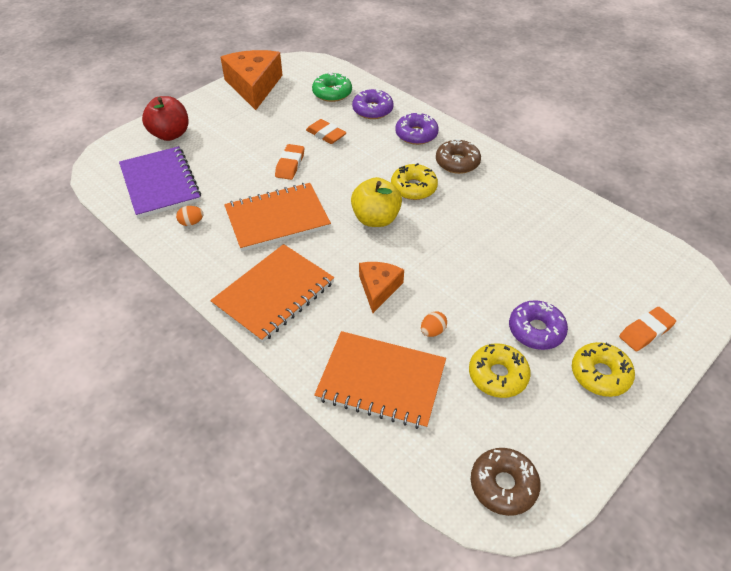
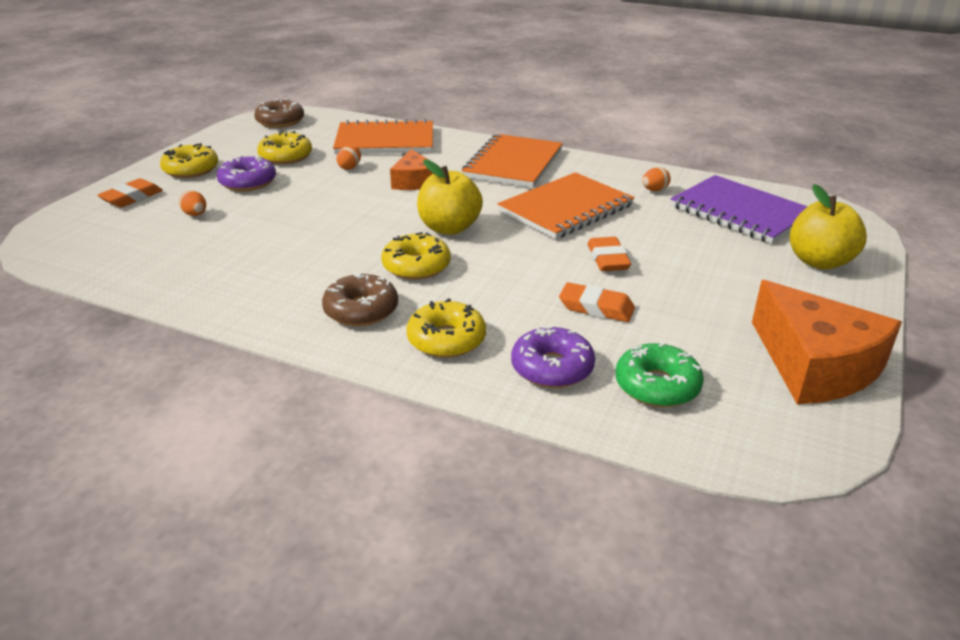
camera: 160 degrees right, 15 degrees down
(170, 134) = (819, 261): red apple -> yellow apple
(416, 134) = (446, 339): purple donut -> yellow donut
(578, 287) = (195, 215): none -> orange egg

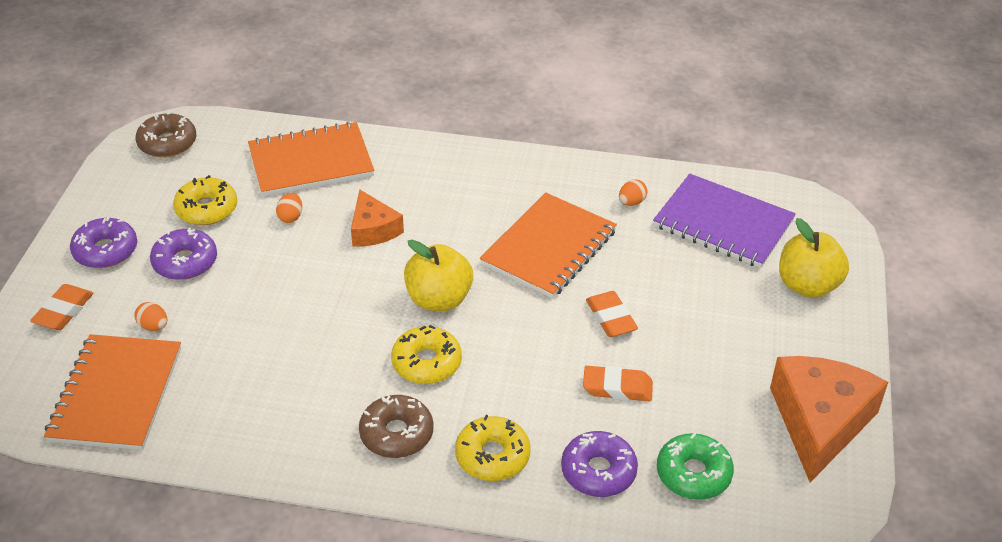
camera: 15 degrees left, 10 degrees up
(191, 169) = (105, 251): yellow donut -> purple donut
(513, 164) = (471, 181): orange notebook -> orange notebook (116, 394)
(814, 365) = (819, 422): orange cheese -> orange cheese turned 120 degrees counterclockwise

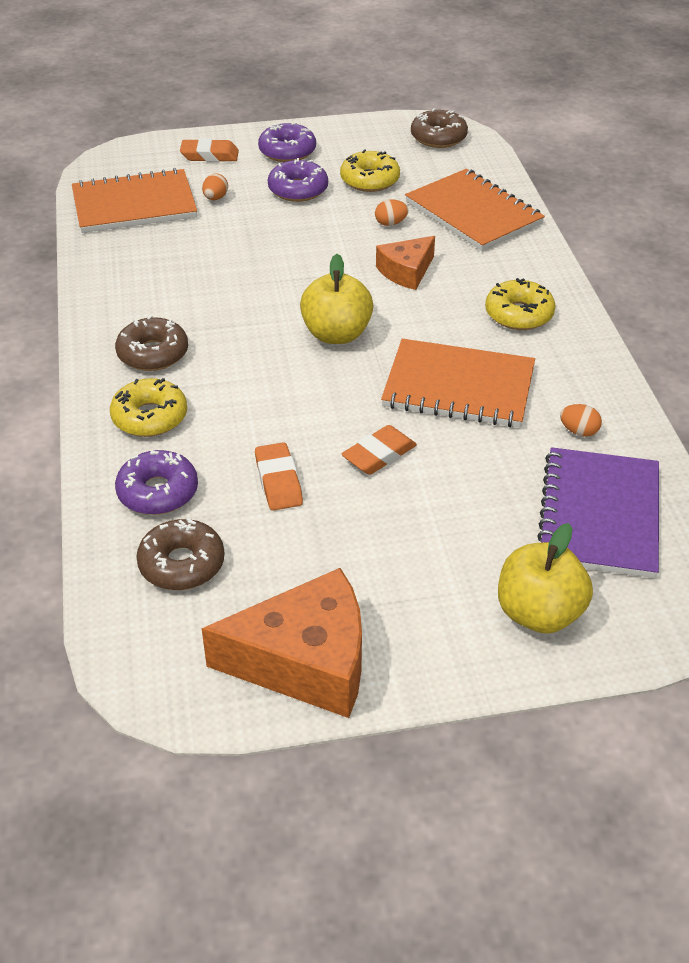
camera: 70 degrees right, 0 degrees up
(426, 363) = (248, 348): yellow donut -> yellow donut (519, 314)
(693, 474) = (182, 564): green donut -> brown donut

